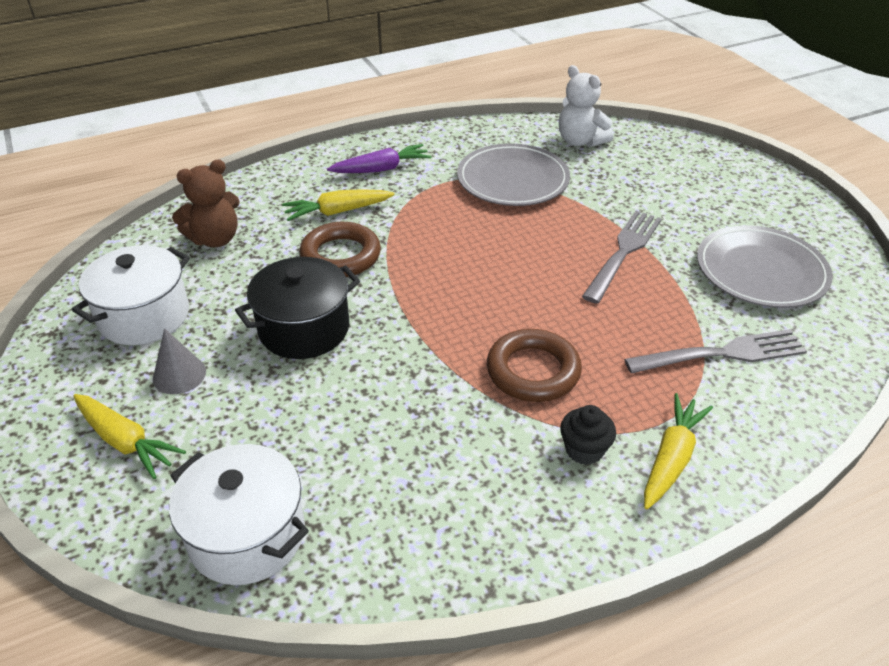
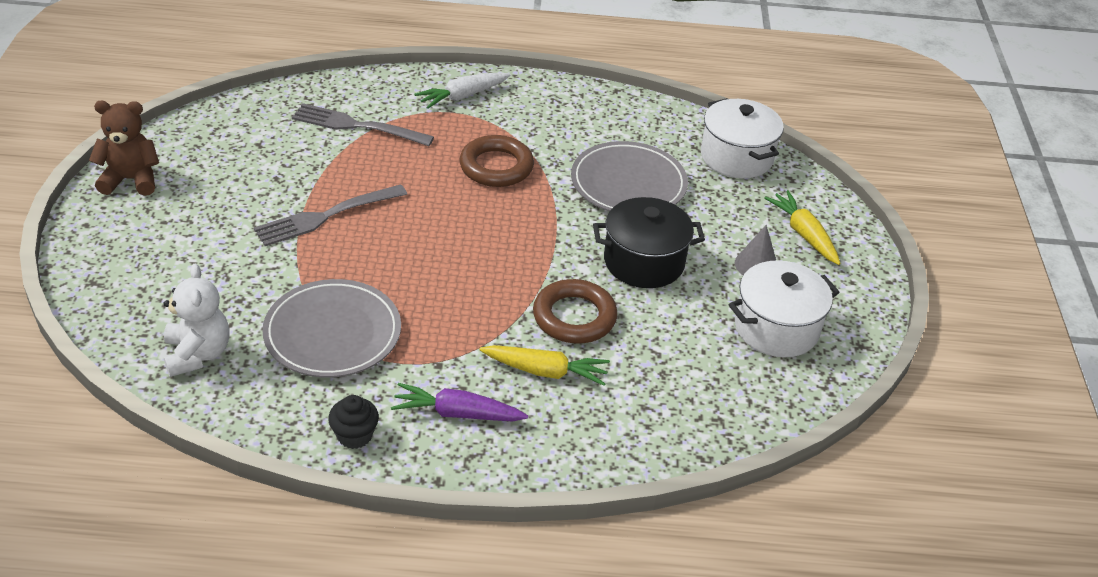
camera: 155 degrees left, 0 degrees up
(215, 239) = (688, 389): brown teddy bear -> brown teddy bear (131, 180)
(584, 450) = (509, 118): black cupcake -> black cupcake (354, 435)
(671, 457) = (462, 96): yellow carrot -> white carrot
(761, 271) = (243, 158): grey plate -> grey plate (628, 183)

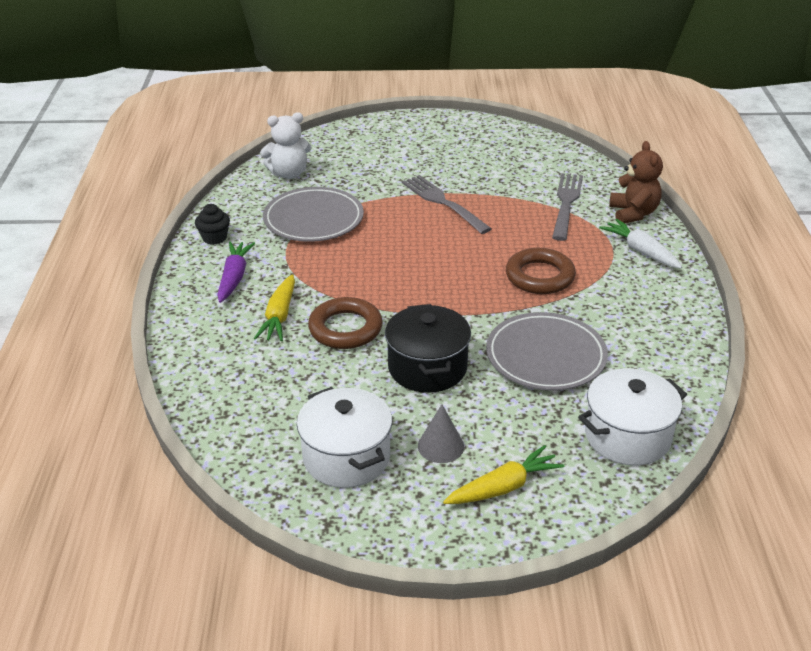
camera: 90 degrees right, 5 degrees down
(131, 180) = (459, 126): brown teddy bear -> brown teddy bear (633, 213)

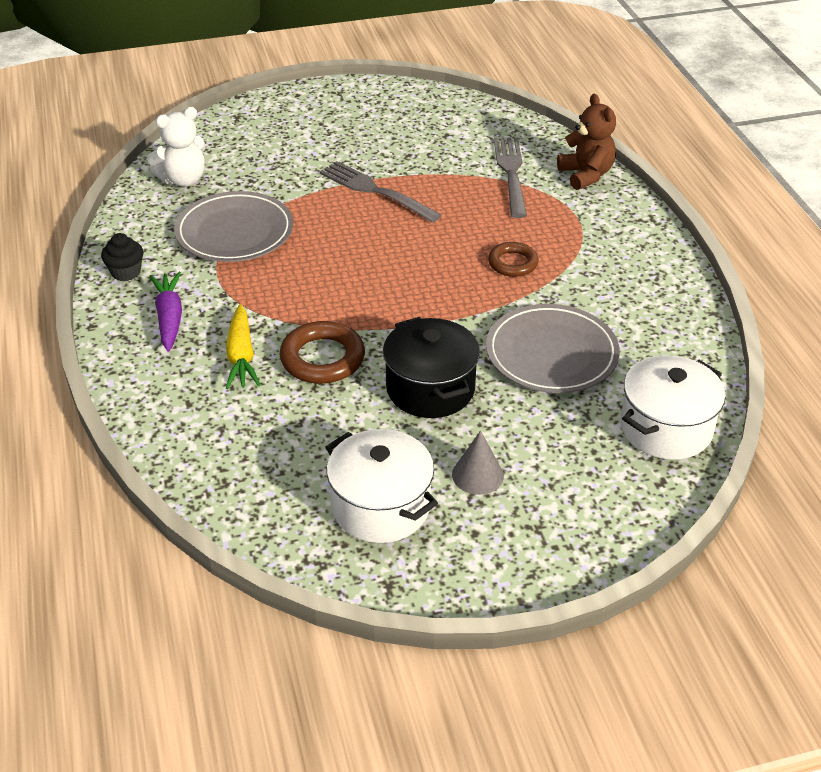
camera: 15 degrees left, 5 degrees up
(504, 487) = (560, 507): yellow carrot -> none
(539, 276) = (513, 263): brown ring -> brown ring, size x0.65
(640, 251) = (608, 217): white carrot -> none

